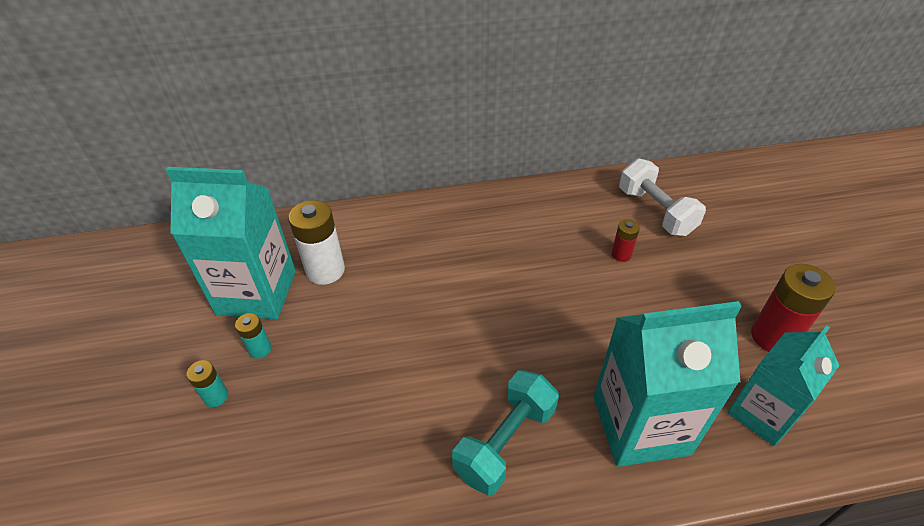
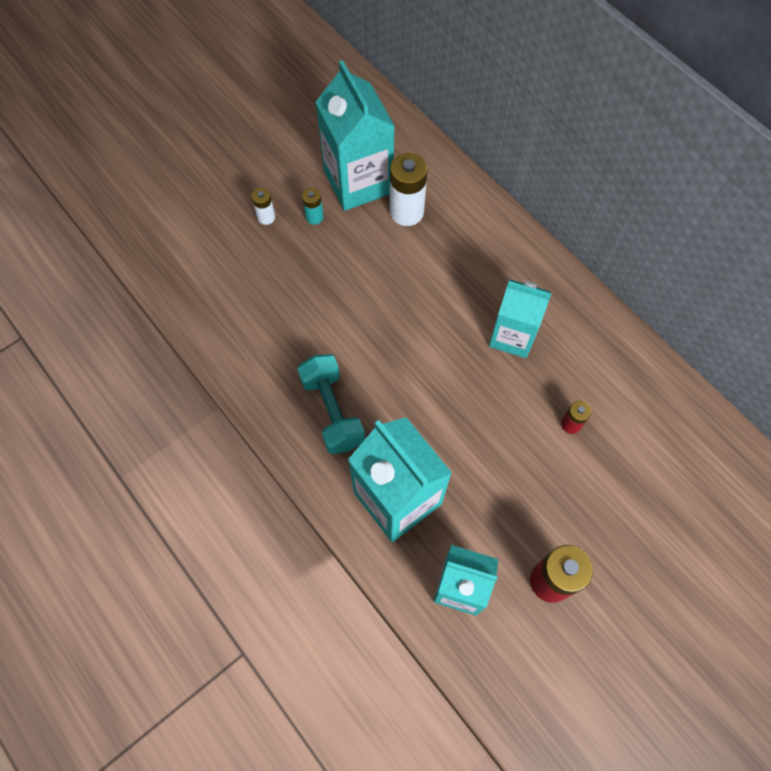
camera: 60 degrees right, 20 degrees up
(216, 396) = (266, 217): turquoise battery -> white battery
(505, 442) = (332, 411): turquoise dumbbell -> turquoise dumbbell turned 60 degrees clockwise
(512, 254) = (512, 336): none -> turquoise carton
(655, 211) = (652, 435): white dumbbell -> none

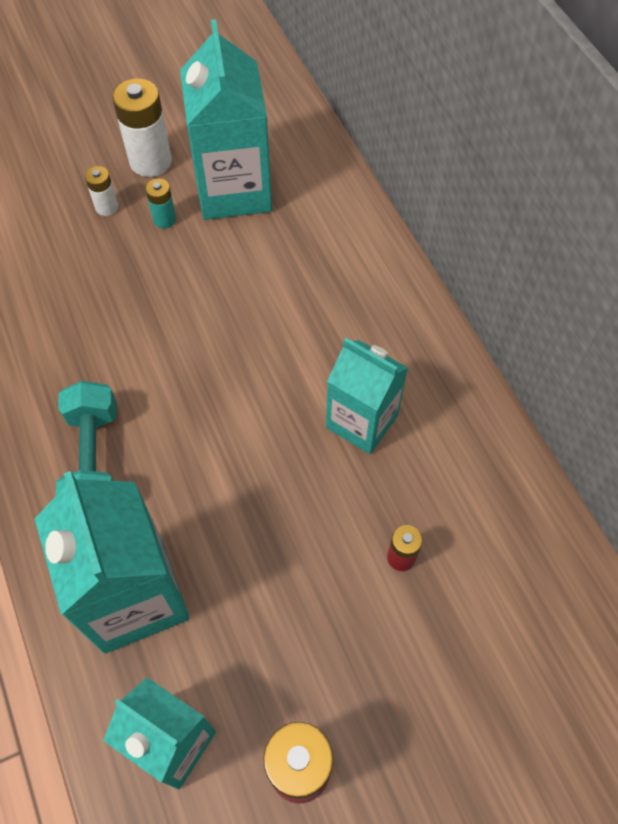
camera: 15 degrees right, 5 degrees down
(406, 212) = (280, 237): white battery -> white battery (150, 161)

